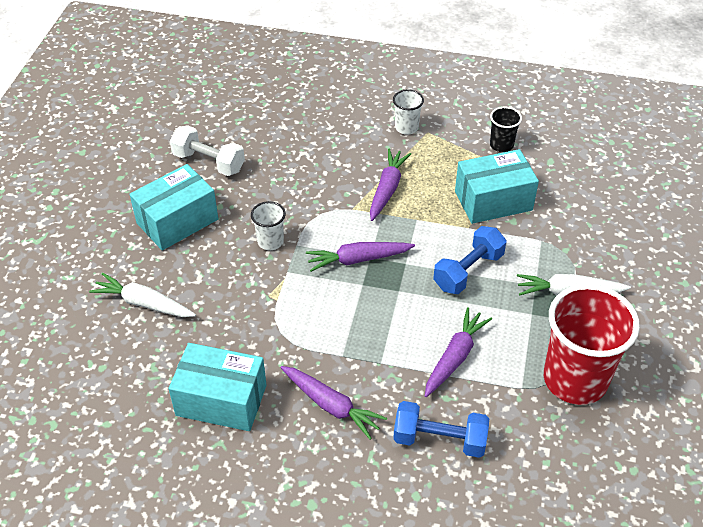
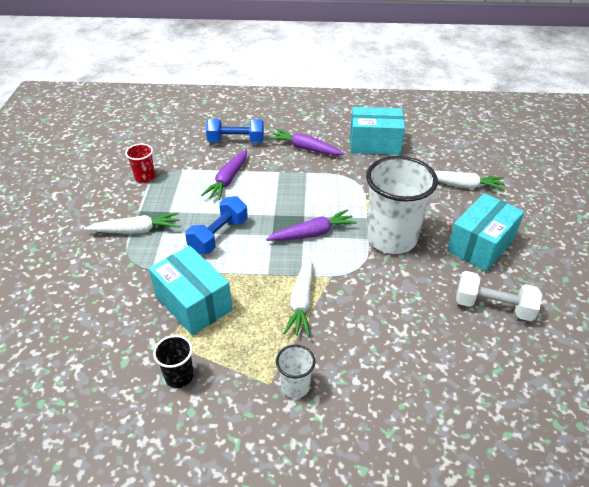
camera: 170 degrees right, 5 degrees down
(270, 241) = (391, 238): white cup -> white cup, size x2.19
(387, 189) = (301, 301): purple carrot -> white carrot
(493, 201) = (193, 303): turquoise box -> turquoise box turned 75 degrees clockwise
(575, 379) = (145, 177): red cup -> red cup, size x0.46

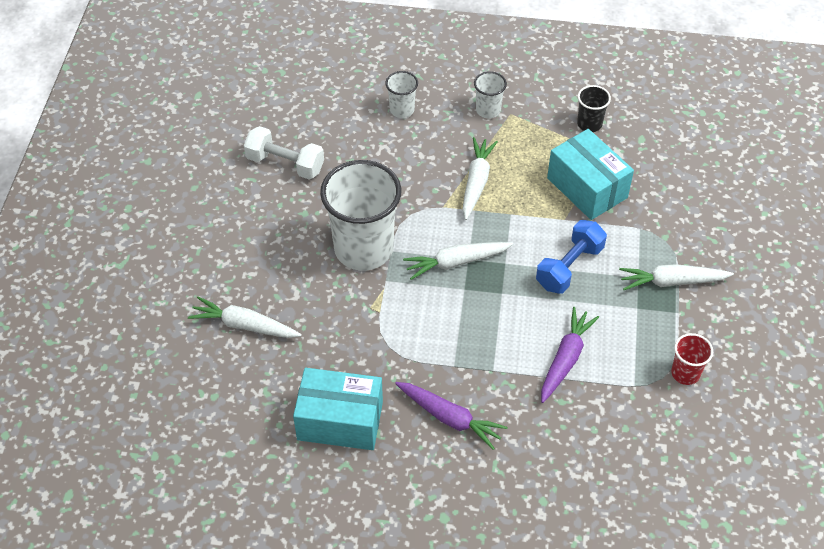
camera: 175 degrees left, 10 degrees up
(236, 141) = (559, 444): blue dumbbell -> none
(312, 233) = (456, 262): purple carrot -> white carrot
(394, 379) = (402, 110): none -> white cup
(480, 245) = (263, 233): turquoise box -> none

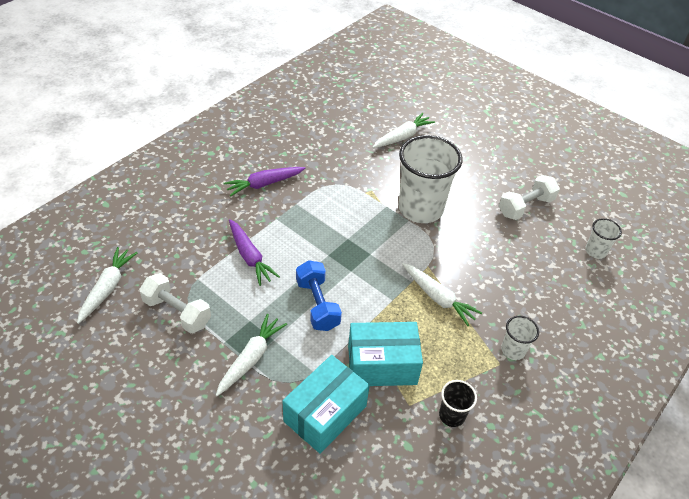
camera: 120 degrees right, 5 degrees down
(340, 421) = (306, 143): turquoise box -> turquoise box (325, 413)
(402, 110) = (545, 294): white cup -> white cup (595, 251)
(456, 262) = (373, 246): white carrot -> white carrot (107, 288)
(685, 373) = (177, 312): red cup -> white dumbbell

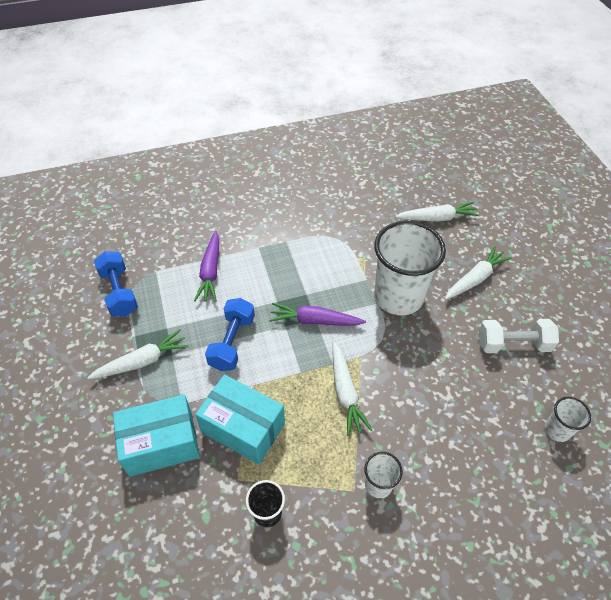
camera: 35 degrees right, 5 degrees up
(107, 288) = (86, 247): white carrot -> white carrot (475, 278)
(177, 312) = (119, 292): white dumbbell -> blue dumbbell
(264, 184) = (273, 212): purple carrot -> purple carrot (314, 321)

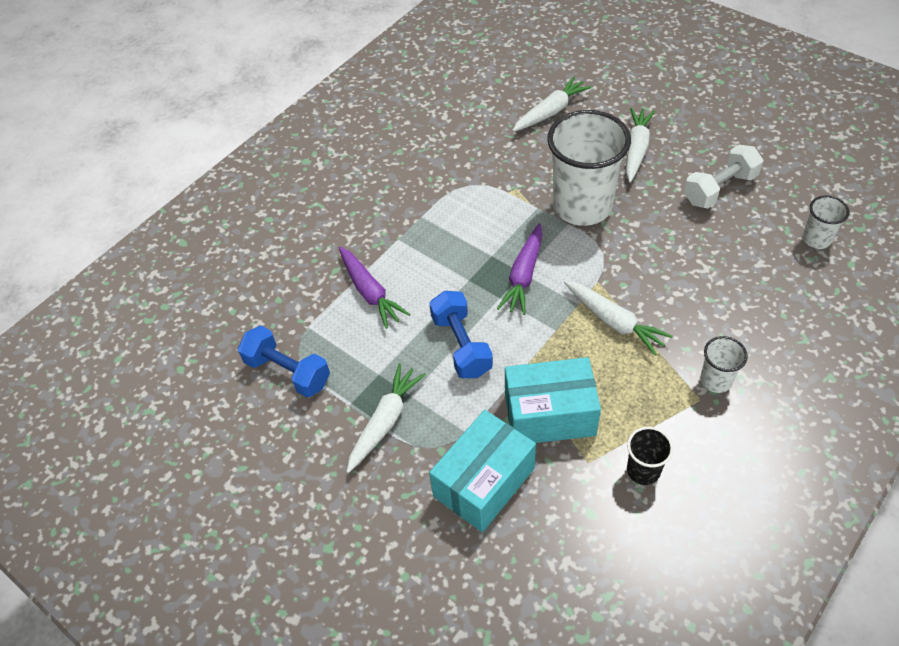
camera: 30 degrees left, 0 degrees up
(314, 321) = (524, 275): purple carrot -> purple carrot turned 45 degrees counterclockwise

